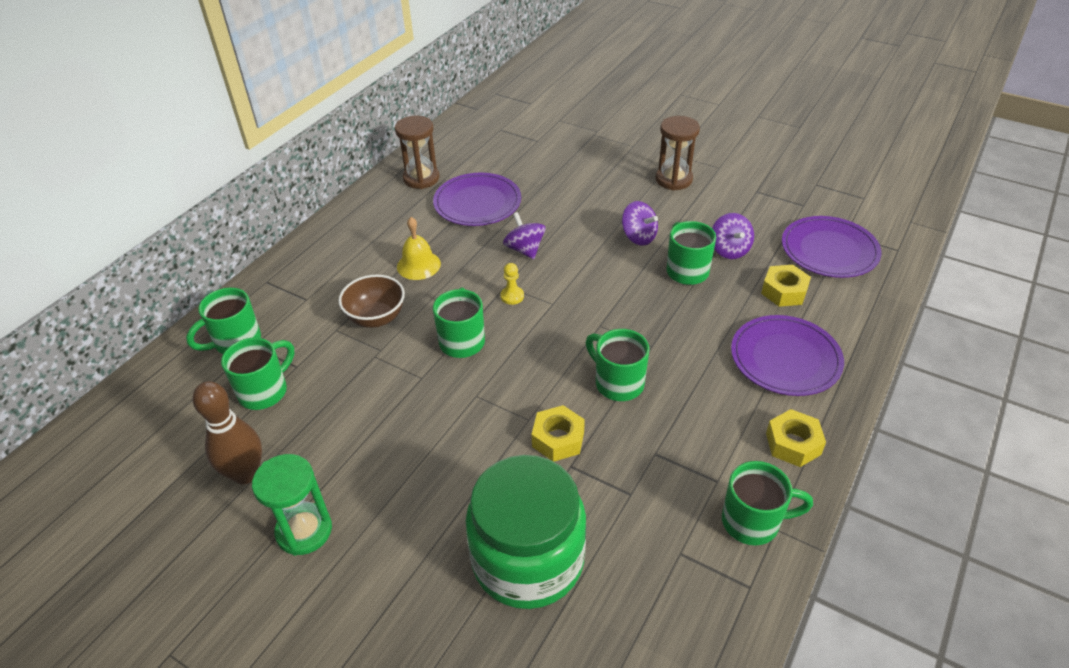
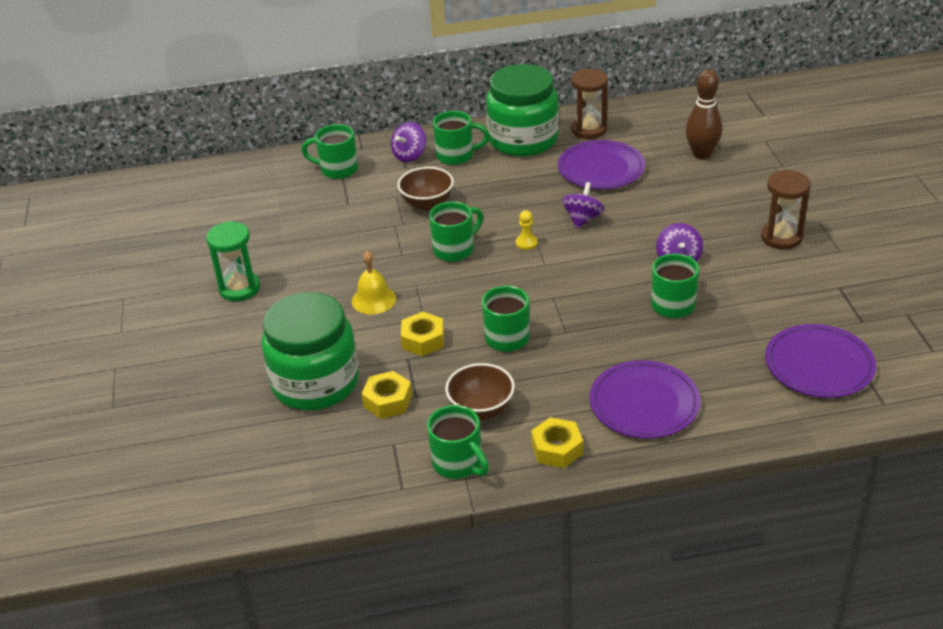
camera: 50 degrees right, 5 degrees down
(245, 474) = (251, 242): brown bowling pin -> brown bowling pin (701, 154)
(265, 391) = (315, 206): green mug -> green mug (457, 156)
(379, 215) = (523, 140): none -> green jar
(418, 265) = (499, 187): yellow bell -> yellow bell (373, 300)
(695, 460) = (481, 410): none -> brown bowl
(729, 250) = (734, 312): purple spinning top -> purple spinning top (410, 155)
(784, 291) = (724, 365): yellow nut -> yellow nut (387, 401)

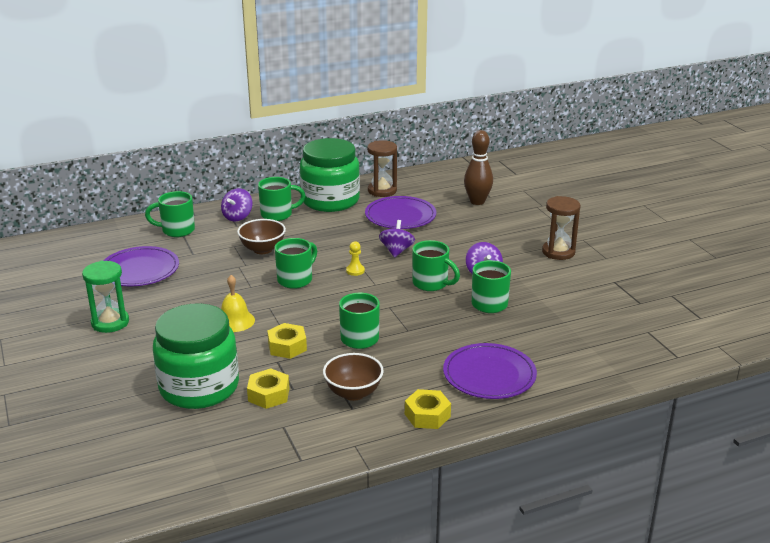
camera: 15 degrees left, 10 degrees down
(458, 464) = (345, 435): green mug -> green mug (431, 284)
(819, 364) = (618, 335): purple plate -> purple plate (139, 270)

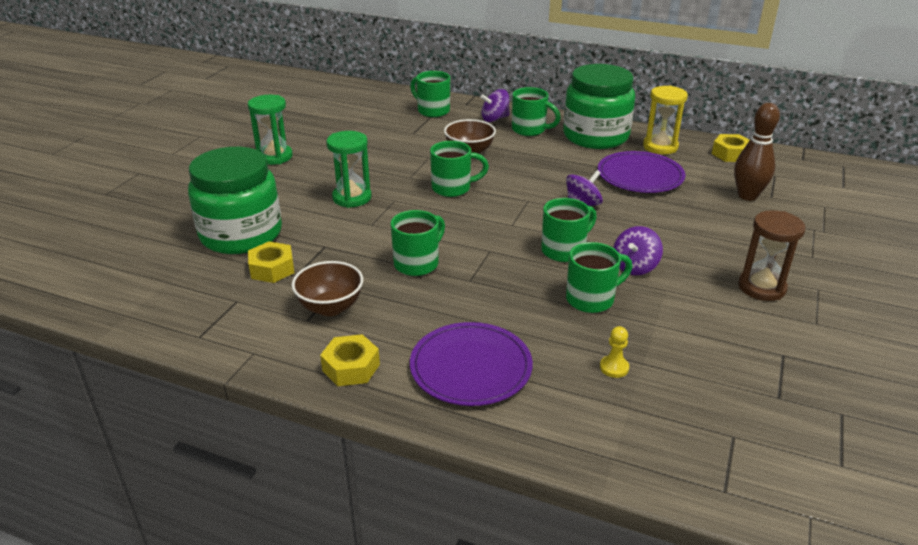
camera: 45 degrees right, 5 degrees up
(139, 270) = (357, 128): purple plate -> none
(235, 321) = (352, 198): yellow bell -> green hourglass
(287, 346) = (351, 238): yellow nut -> yellow nut (730, 154)
(355, 271) = (514, 204): yellow pawn -> yellow pawn (614, 367)
(382, 191) = (660, 147): brown hourglass -> yellow hourglass
(431, 284) = (564, 250): green mug -> green mug turned 120 degrees counterclockwise

